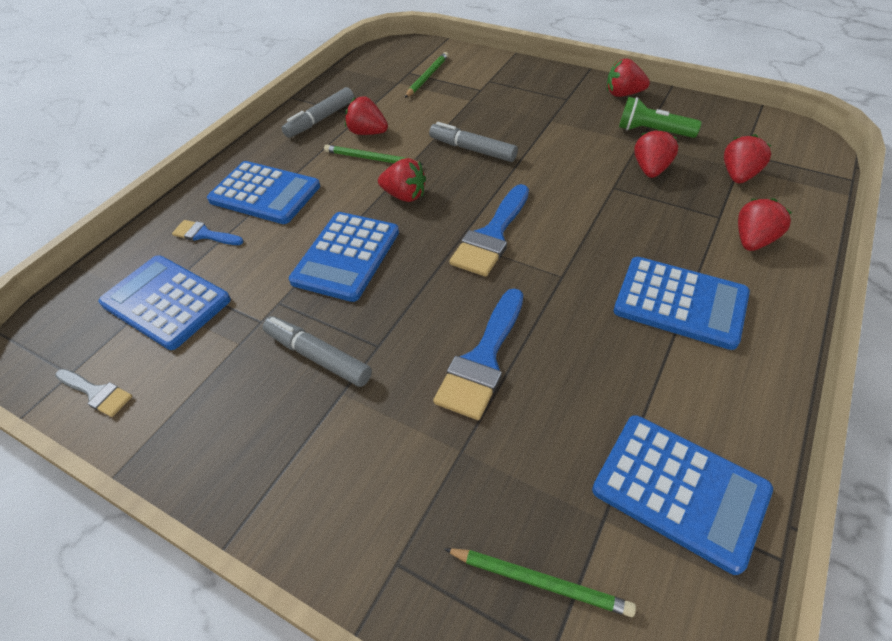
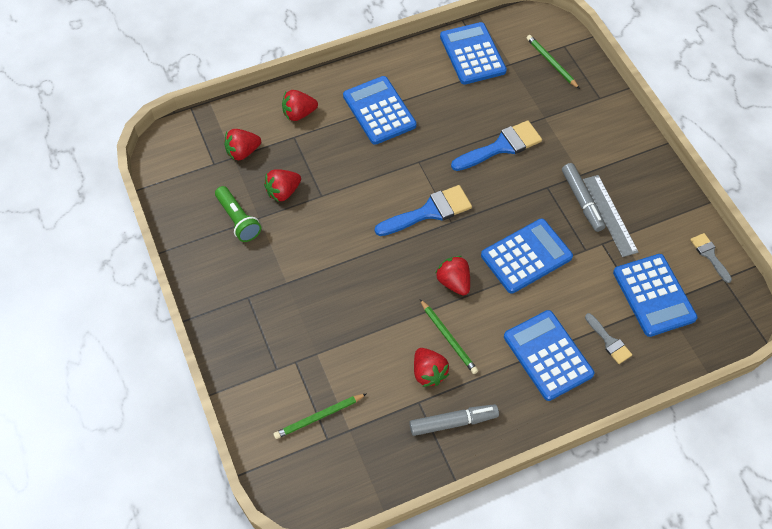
camera: 145 degrees left, 10 degrees up
(204, 234) = (609, 341): blue brush -> grey brush
(268, 361) = (609, 215): none -> grey ruler
(472, 149) = (370, 293): grey marker -> none
(623, 94) = (204, 270): red strawberry -> none

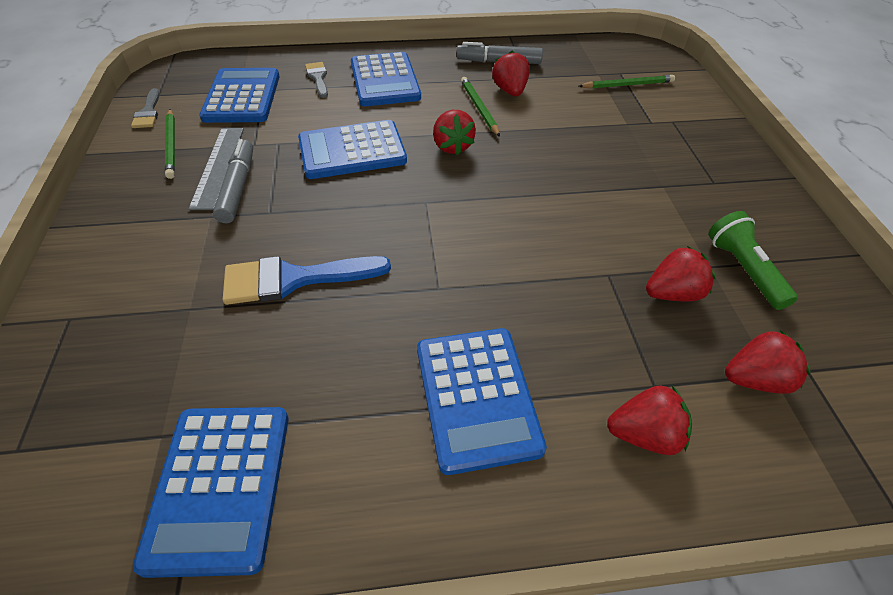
camera: 165 degrees left, 10 degrees down
(429, 212) = (451, 219): blue brush -> none
(551, 63) = (81, 414): green pencil -> green pencil (172, 145)

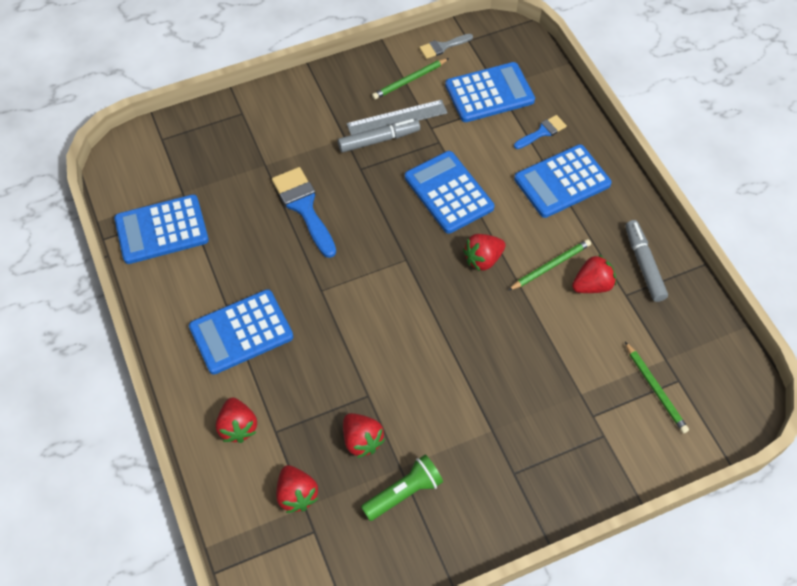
camera: 75 degrees right, 10 degrees up
(318, 78) = (542, 132): grey brush -> blue brush

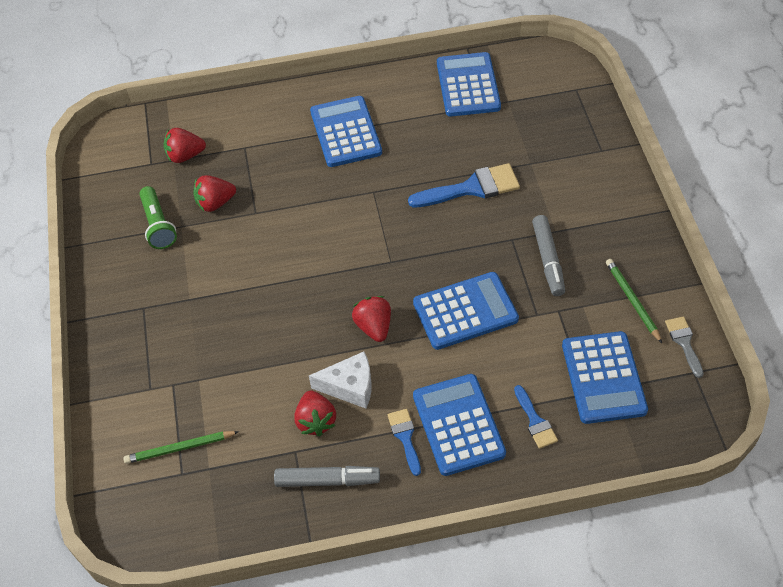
camera: 105 degrees right, 5 degrees down
(238, 427) = (257, 124): red strawberry -> none
(397, 118) = (576, 280): grey ruler -> none
(550, 266) = (350, 386): green pencil -> white cheese
(586, 216) = (405, 437): none -> blue brush

